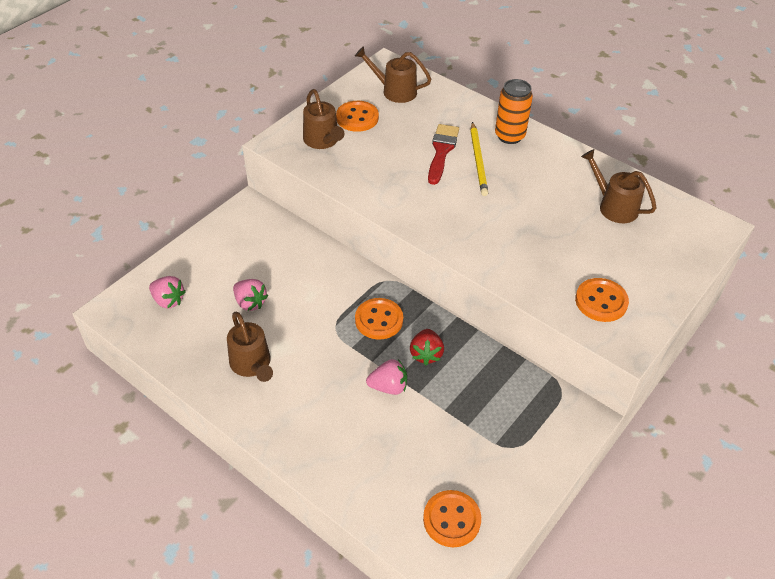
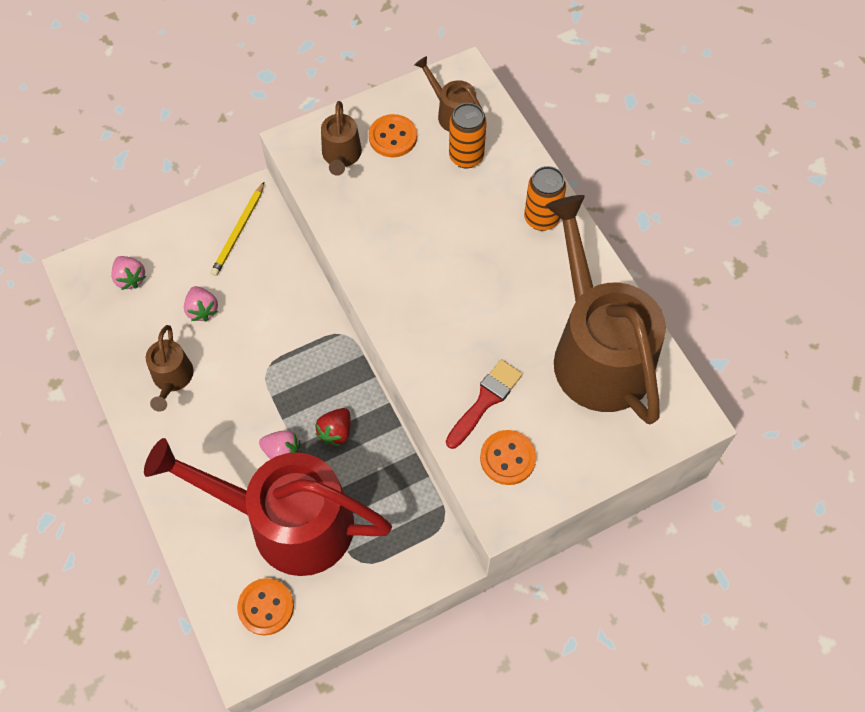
camera: 25 degrees right, 15 degrees up
(379, 320) = (312, 377): orange button -> none
(424, 114) = (466, 157): none -> orange can
(426, 440) = (286, 522): none -> red watering can
(442, 151) = (457, 213): red brush -> red brush (485, 400)
(478, 160) = (488, 239): yellow pencil -> yellow pencil (239, 231)
(613, 206) = (596, 350): brown watering can -> brown watering can, size x2.28

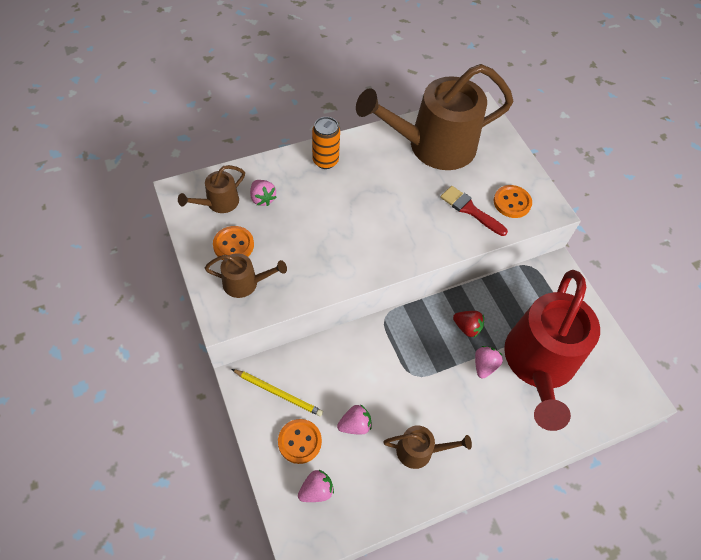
camera: 90 degrees left, 5 degrees down
(266, 607) = (603, 381): orange button -> orange button (299, 441)
(466, 157) = (262, 199): orange can -> pink strawberry

